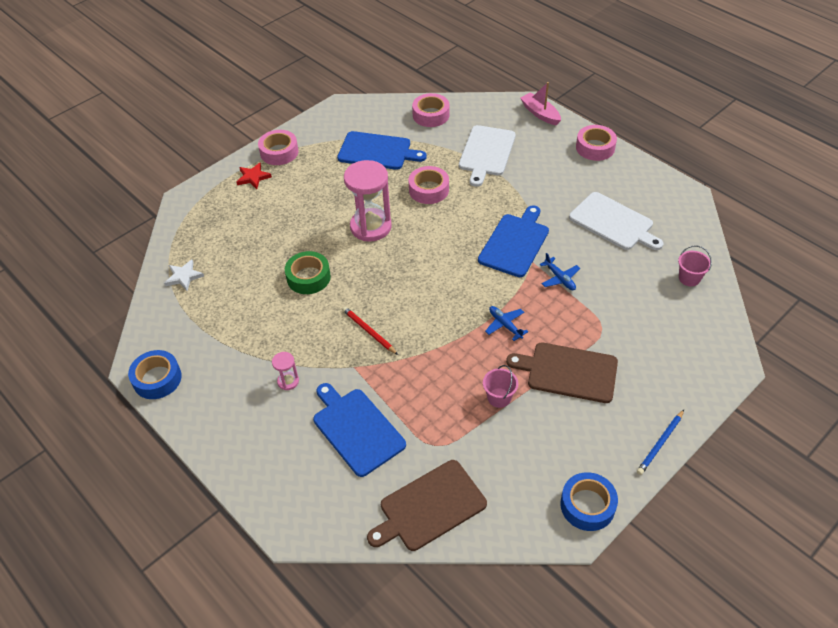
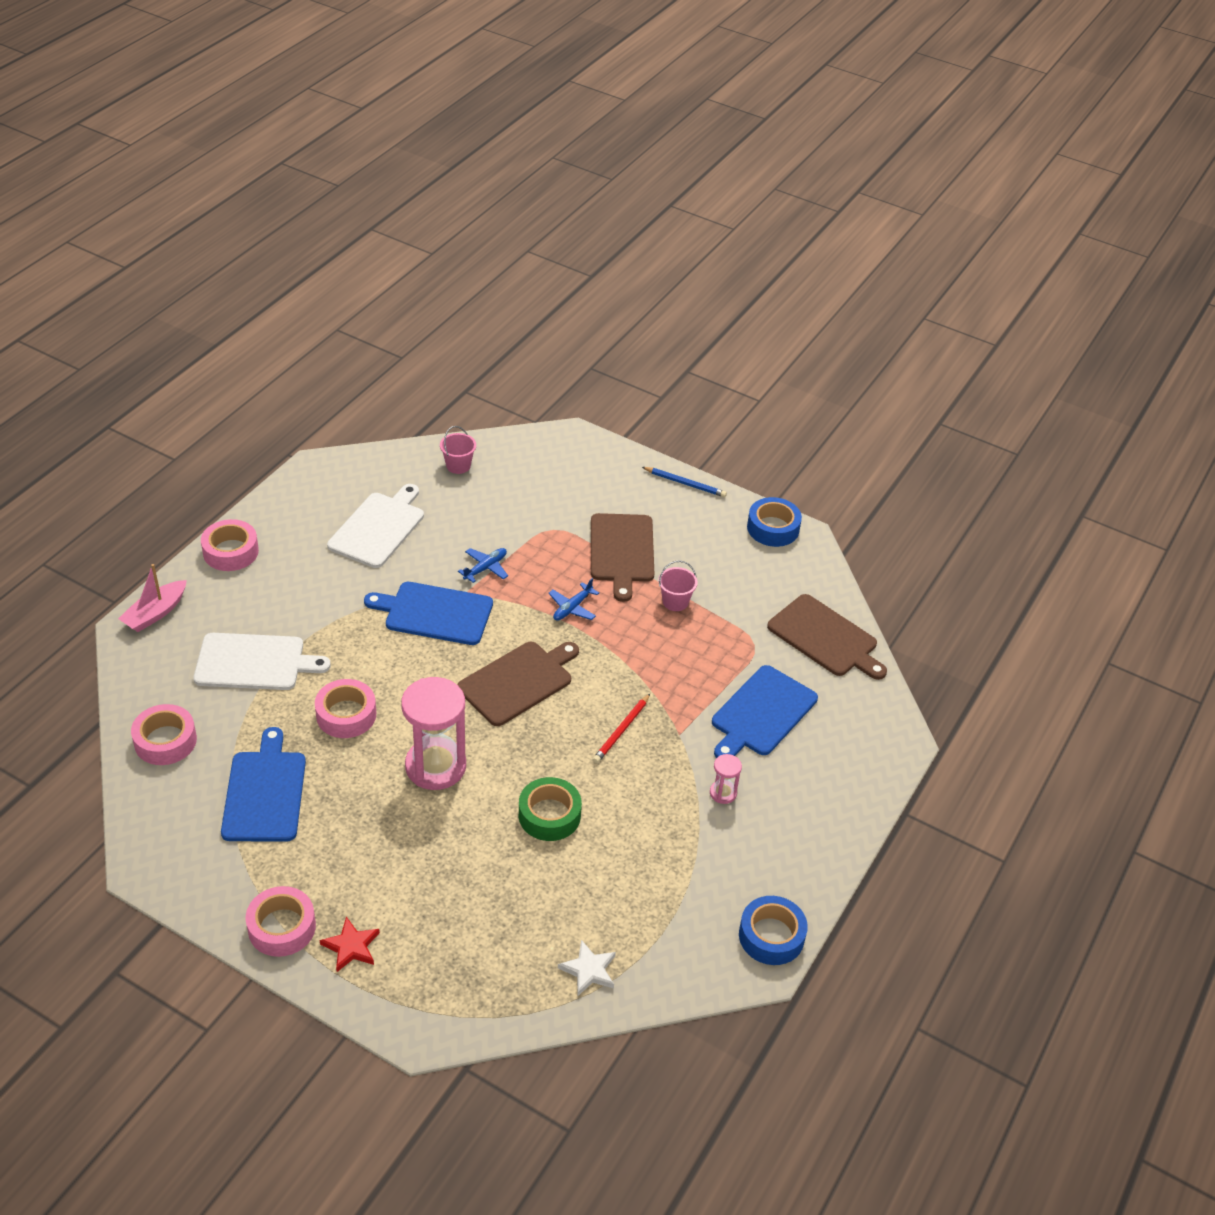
camera: 110 degrees left, 5 degrees down
(434, 280) = (518, 682): none -> brown cutting board

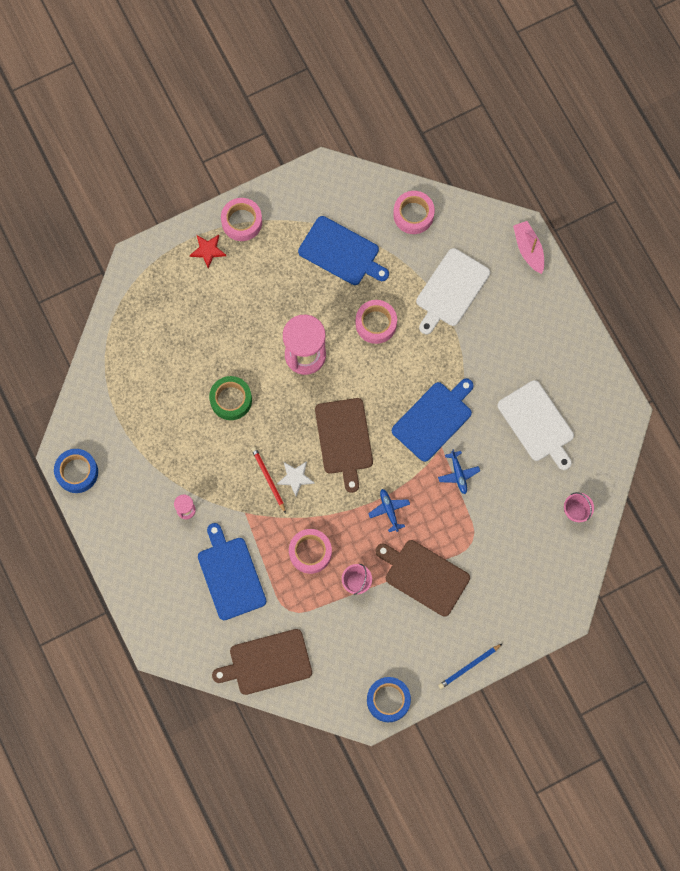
camera: 125 degrees right, 30 degrees up
(231, 551) = (564, 318): pink tape -> pink tape (310, 552)
(589, 970) = (118, 362): white star -> white star (295, 478)

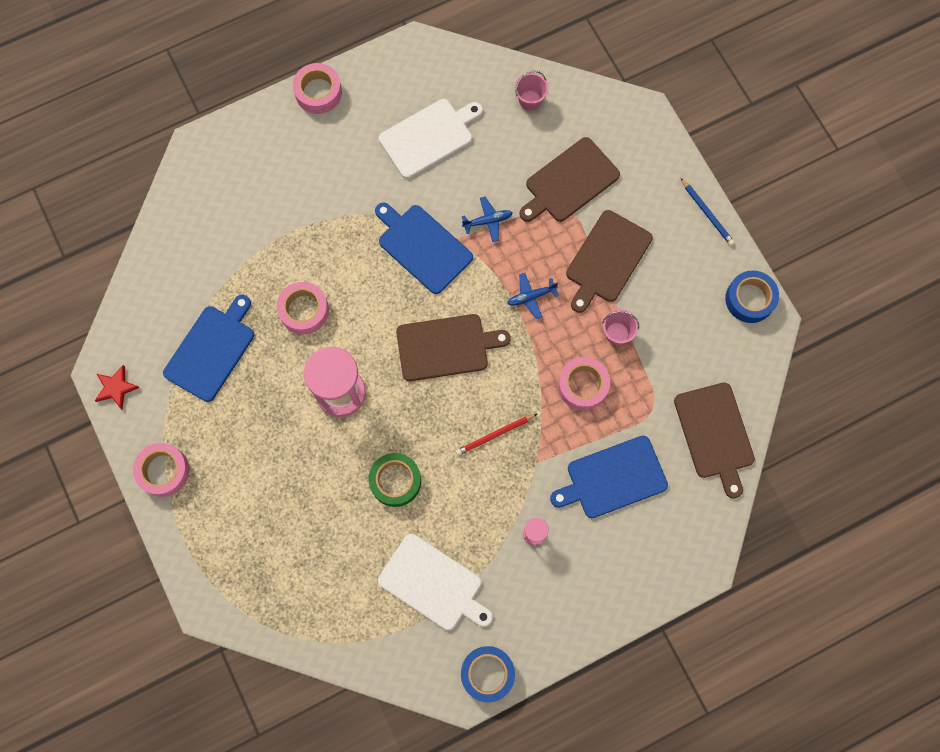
camera: 90 degrees left, 0 degrees up
(208, 250) = (199, 513): red star -> red star (116, 388)
(295, 478) = (493, 403): white star -> none
(413, 215) = (169, 267): pink tape -> pink tape (318, 92)
(451, 290) = (265, 226): white cutting board -> white cutting board (433, 584)
(497, 545) = (569, 182): none -> brown cutting board
(528, 249) = (220, 141): pink boat -> none

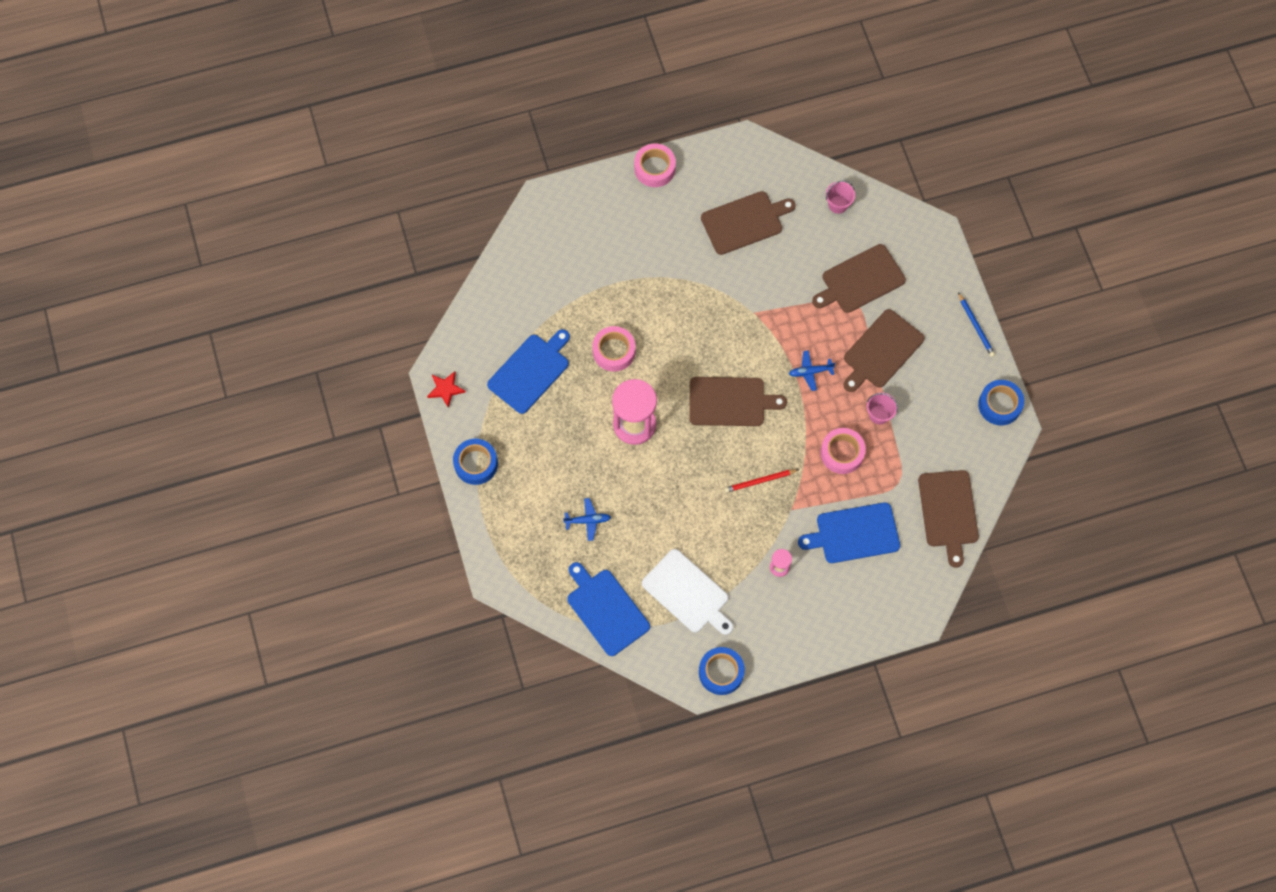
camera: 10 degrees right, 5 degrees down
(163, 471) = (476, 464): pink tape -> blue tape
(395, 481) = (669, 505): green tape -> none
(423, 247) = (724, 314): blue cutting board -> blue cutting board (606, 609)
(429, 137) = (744, 222): white cutting board -> brown cutting board
(488, 221) = (784, 302): blue plane -> blue plane (588, 520)

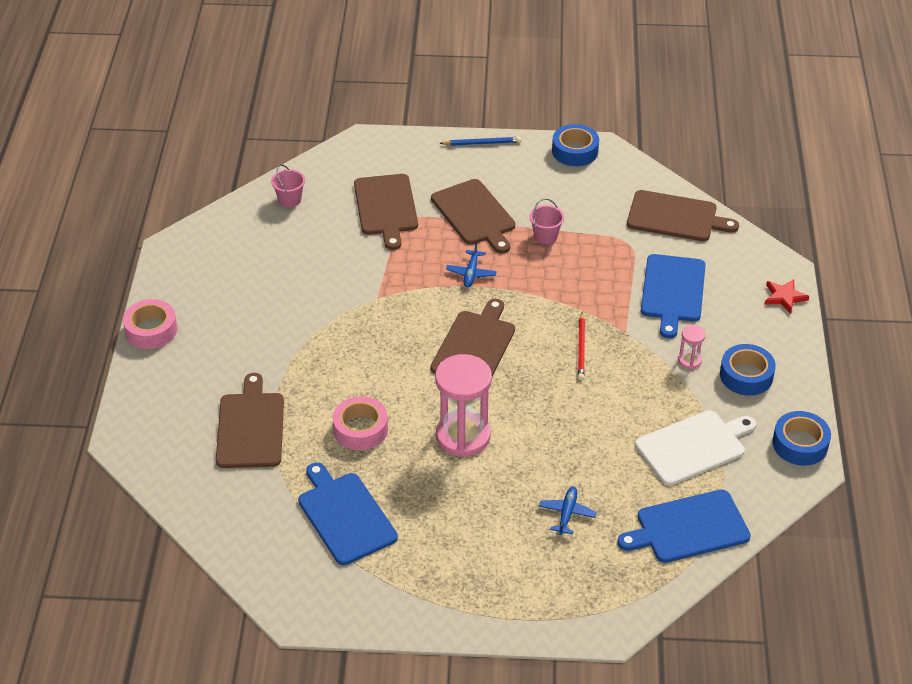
camera: 70 degrees left, 25 degrees down
(446, 389) = (324, 610): red star -> red star (784, 297)
(476, 464) = (443, 606): blue tape -> blue tape (746, 375)
(744, 222) = (265, 275): brown cutting board -> brown cutting board (250, 427)
(842, 453) = (576, 275): pink tape -> none

